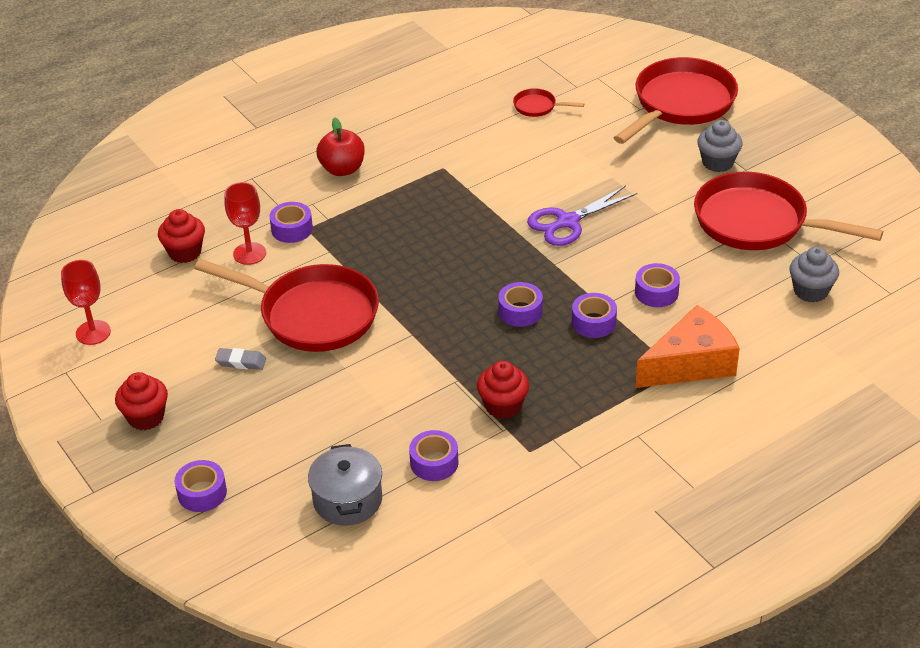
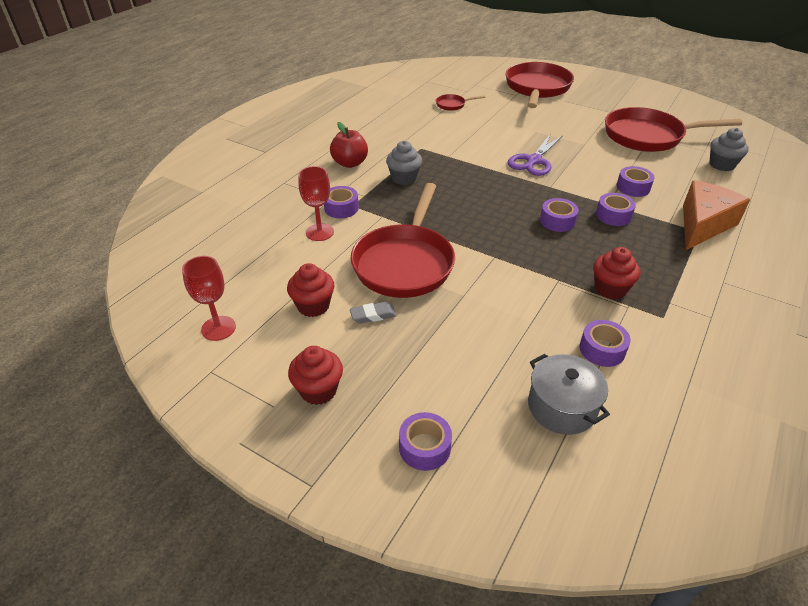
camera: 25 degrees left, 0 degrees up
(185, 252) = (264, 244): red cupcake -> red cupcake (313, 306)
(312, 314) = (405, 263): red pan -> red pan turned 105 degrees clockwise
(717, 163) = (590, 111): grey cupcake -> grey cupcake (404, 178)

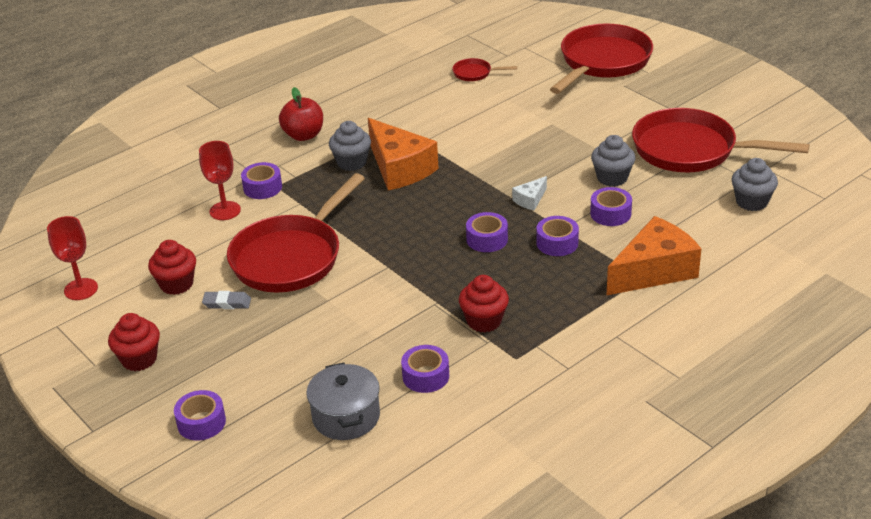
camera: 20 degrees right, 5 degrees down
(446, 177) = (399, 168): none -> orange cheese
(534, 161) = (518, 162): purple scissors -> none
(565, 186) = (530, 200): none -> white cheese
(611, 162) = (612, 178): none -> grey cupcake

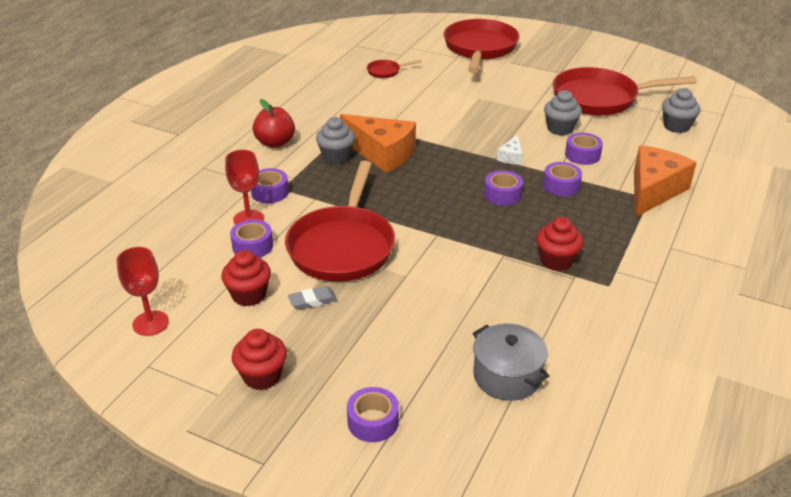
camera: 25 degrees left, 0 degrees up
(425, 376) = (547, 320): purple tape -> purple tape (252, 246)

